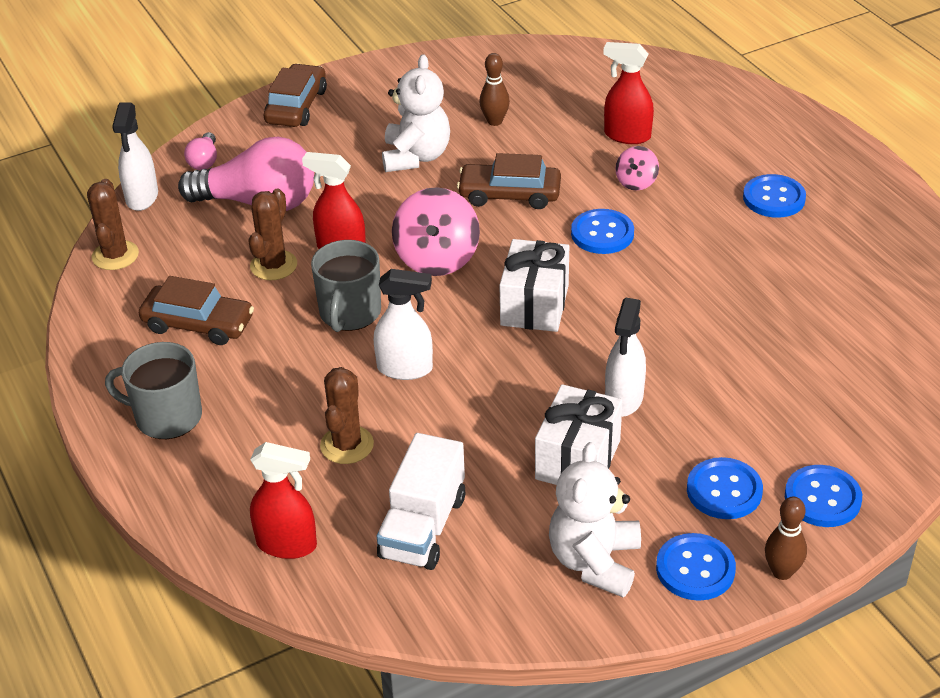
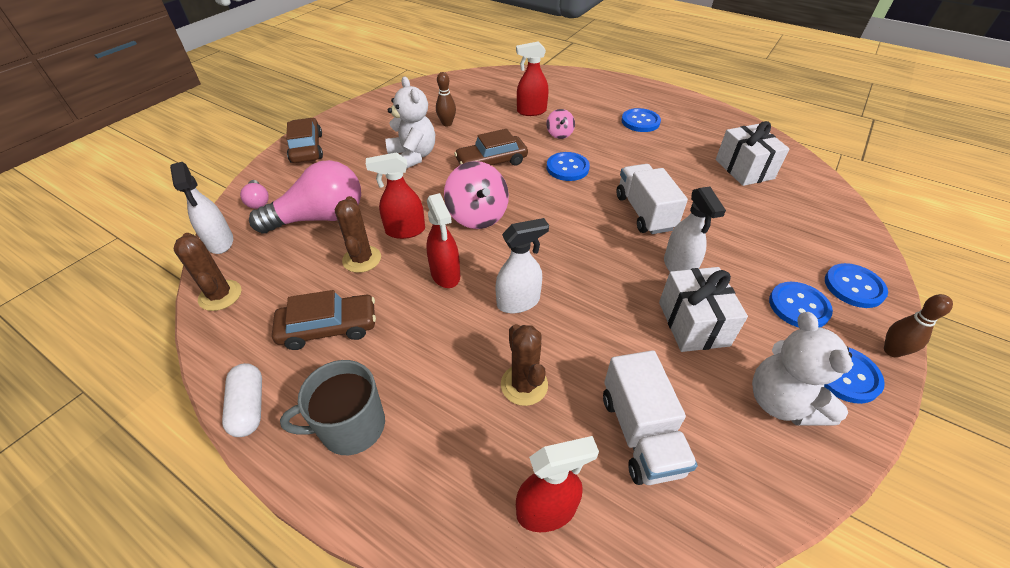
camera: 30 degrees left, 5 degrees up
(91, 367) = (249, 407): none -> white capsule
(349, 313) = (445, 275): grey mug -> red spray bottle
(535, 305) = (567, 225): white gift -> white gift (744, 169)
(647, 323) = (644, 212): none -> white truck

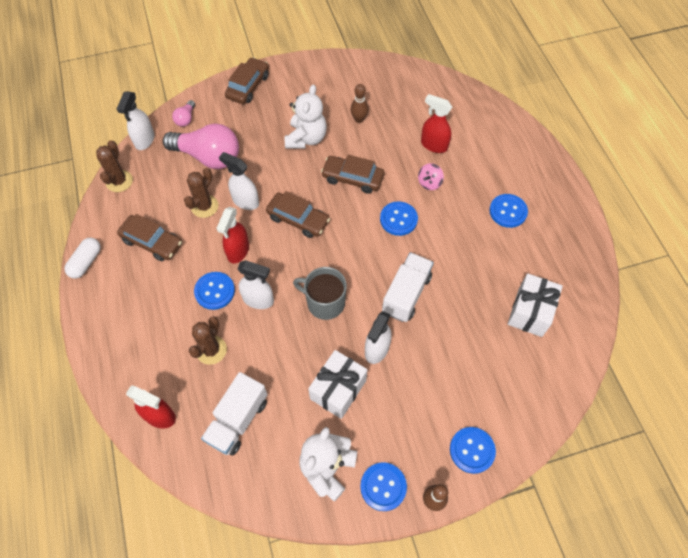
camera: 40 degrees right, 15 degrees up
(351, 426) = (118, 307): grey mug -> grey mug (325, 302)
(405, 231) = (245, 201): red spray bottle -> white spray bottle
(477, 215) = (298, 219): pink spinning top -> brown car
(798, 306) = (416, 431): blue button -> blue button (215, 291)

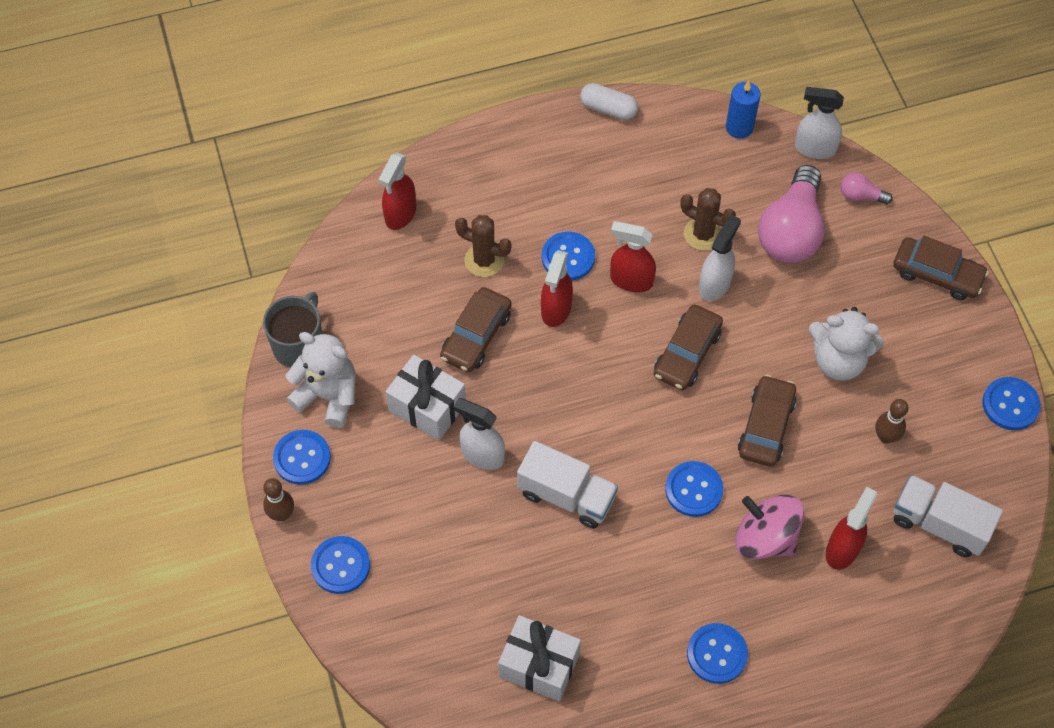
camera: 90 degrees right, 0 degrees up
(119, 181) = (739, 127): brown cactus -> blue candle
(152, 242) = (641, 178): brown car -> brown car (476, 336)
(238, 420) = (391, 296): white truck -> white truck (939, 524)
(258, 300) = (556, 309): white spray bottle -> red spray bottle
(325, 302) = (552, 390): grey mug -> grey mug (299, 345)
(337, 62) = (1010, 404): none -> blue button
(429, 183) = (765, 538): pink spinning top -> pink spinning top, size x1.87

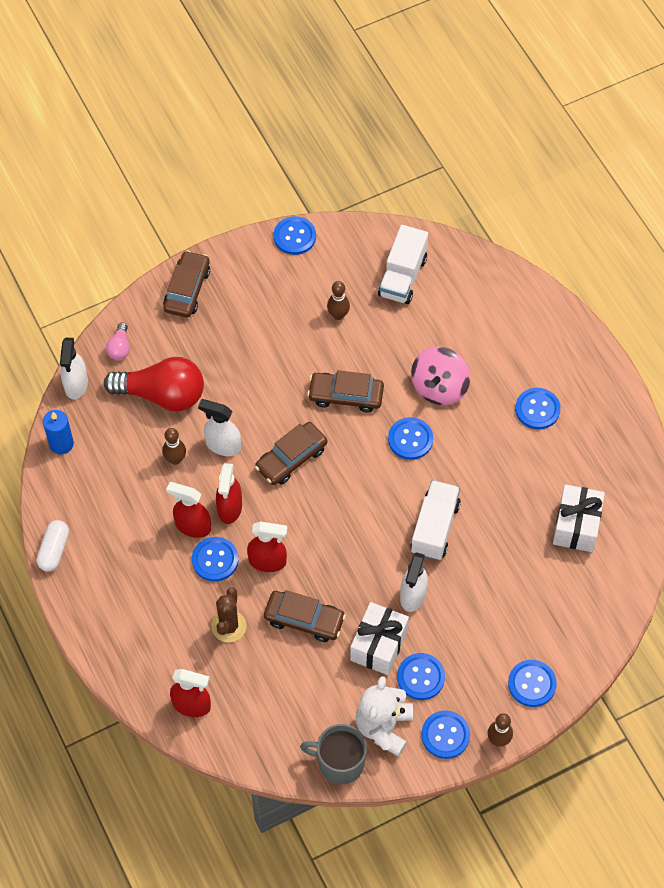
camera: 100 degrees left, 0 degrees up
(378, 445) = (420, 677): none -> blue button
(687, 353) = (291, 458): brown car -> brown car turned 120 degrees clockwise
(703, 234) = (175, 459): brown cactus -> brown bowling pin
(791, 231) = (162, 395): pink light bulb -> red light bulb
(838, 360) = (278, 351): white teddy bear -> none
(842, 549) = (436, 336): red spray bottle -> red spray bottle (192, 526)

